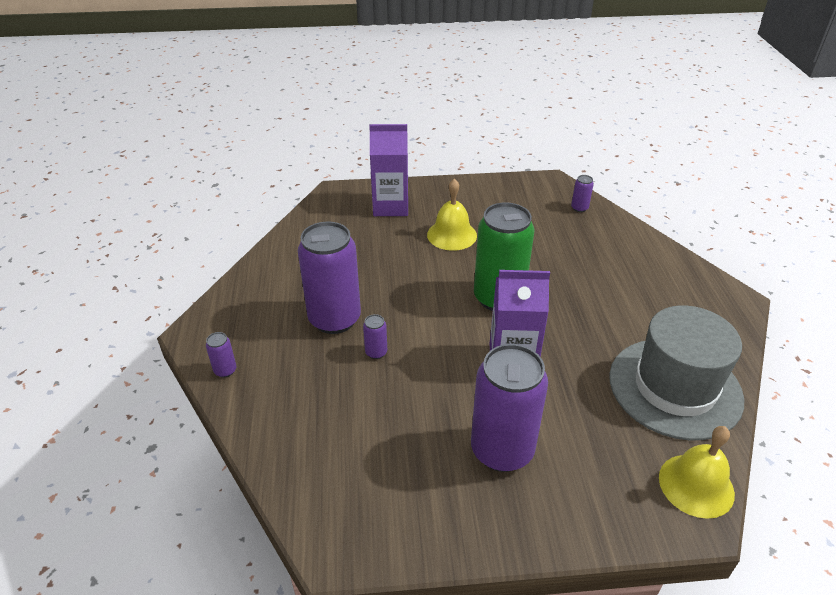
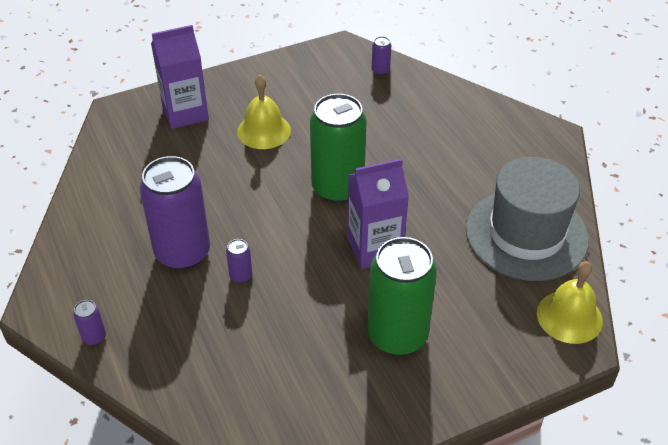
camera: 20 degrees left, 5 degrees up
(502, 450) = (397, 335): purple can -> green can

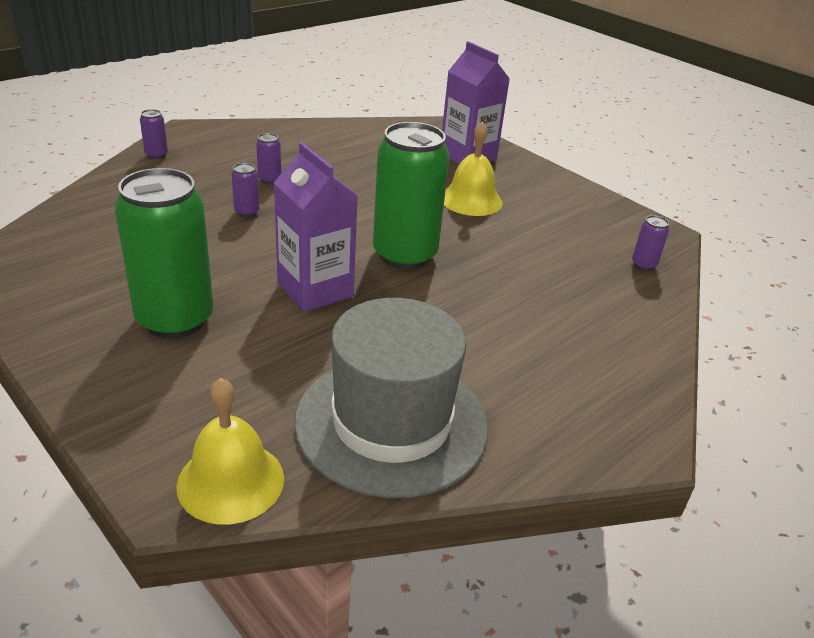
camera: 70 degrees right, 10 degrees down
(183, 253) = (269, 179): purple can -> purple can, size x0.40

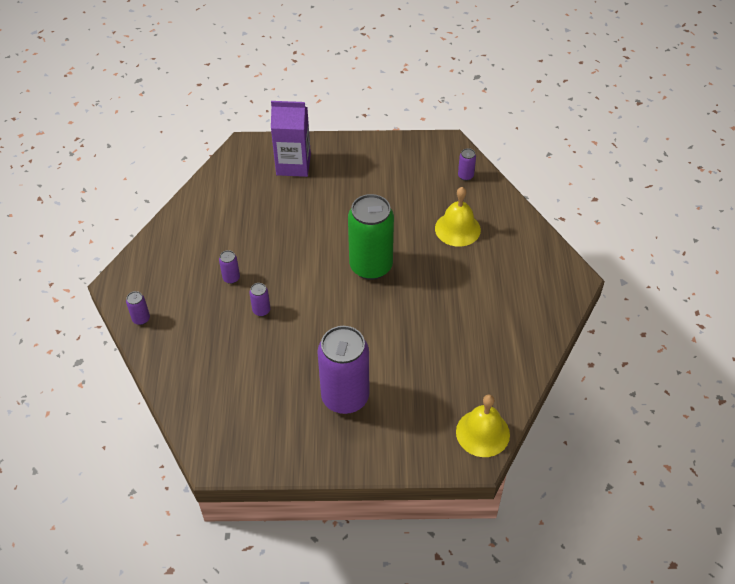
camera: 45 degrees left, 15 degrees up
(175, 319) = (345, 397): green can -> purple can
(315, 290) = (369, 324): purple carton -> none
(391, 423) = (493, 356): grey hat -> none
(471, 200) = (343, 199): yellow bell -> yellow bell (457, 229)

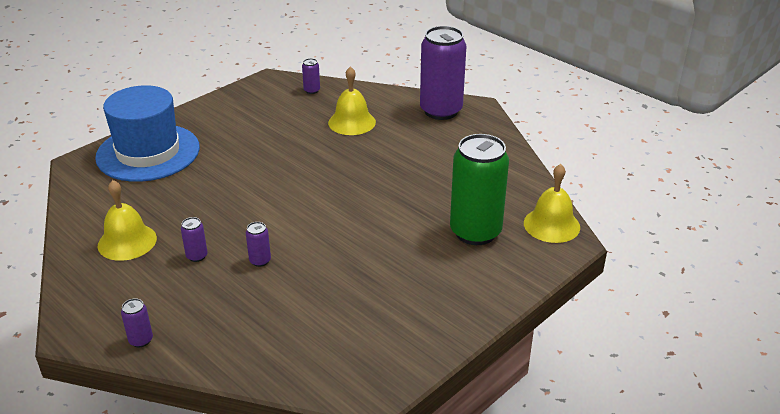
camera: 45 degrees left, 15 degrees down
(206, 236) = (127, 241): none -> yellow bell
(293, 165) = (148, 152): purple carton -> blue hat
(345, 397) = (420, 271): purple can -> purple can (441, 111)
(371, 266) = (316, 179): green can -> green can (475, 232)

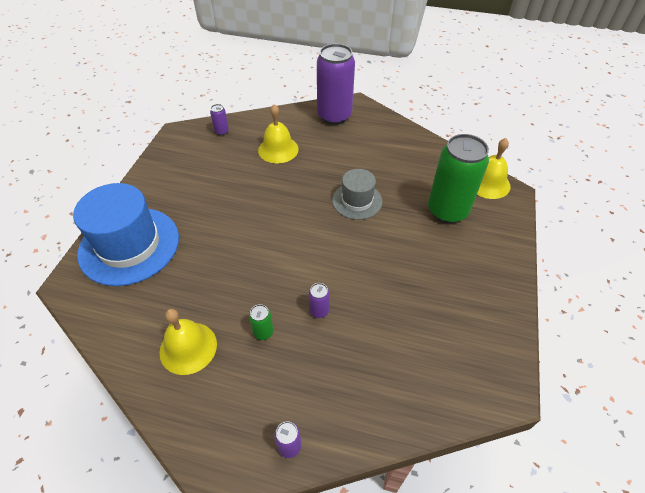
camera: 30 degrees left, 15 degrees up
(197, 256) = (263, 332): purple can -> green can
(387, 190) = (357, 201): none -> grey hat

